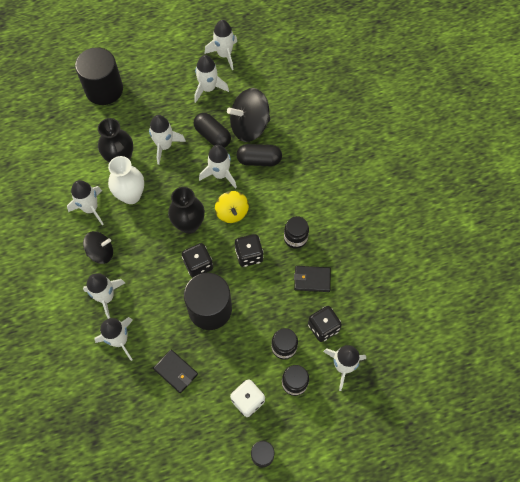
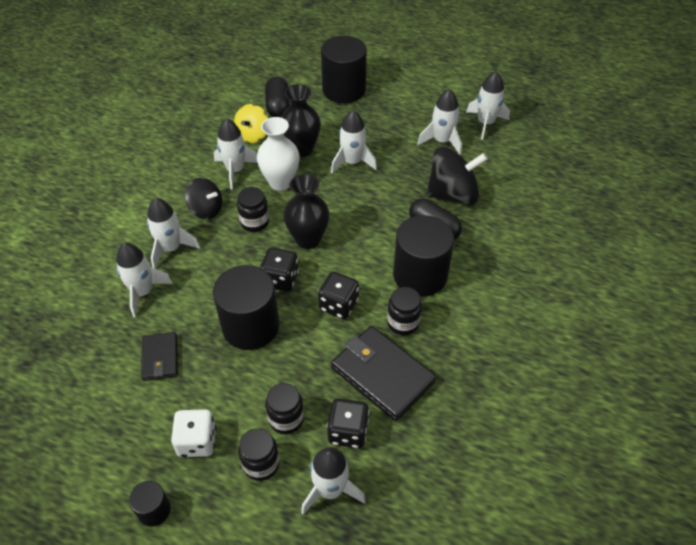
camera: 40 degrees right, 15 degrees down
(143, 238) = (254, 222): none -> black jar
(212, 136) = (407, 180): black capsule -> black capsule (278, 106)
(220, 174) = (381, 216): white rocket -> none
(232, 212) = (360, 256): yellow spinning top -> yellow spinning top (253, 135)
(249, 126) = (452, 194): black spinning top -> black spinning top turned 150 degrees clockwise
(278, 199) = (420, 275): none -> black cylinder
(312, 279) = (382, 375): black wallet -> black wallet, size x1.76

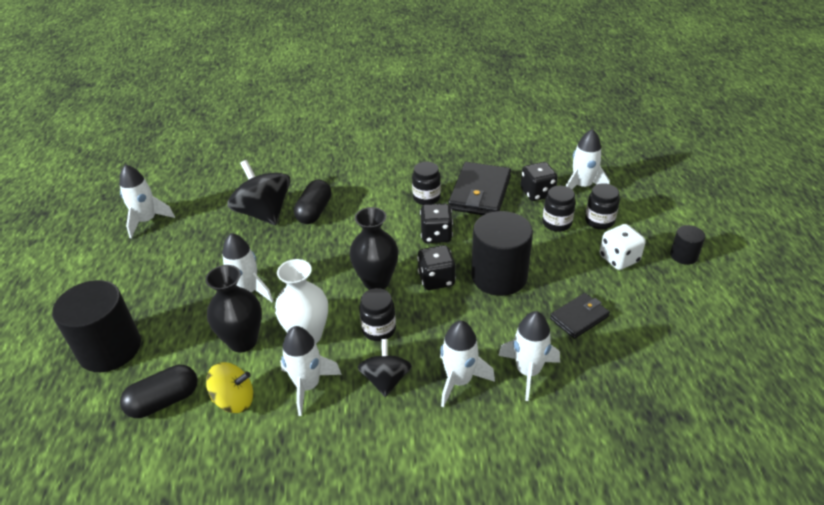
camera: 115 degrees left, 10 degrees down
(420, 275) = (373, 203): black cylinder -> none
(442, 141) = (186, 241): white rocket -> none

